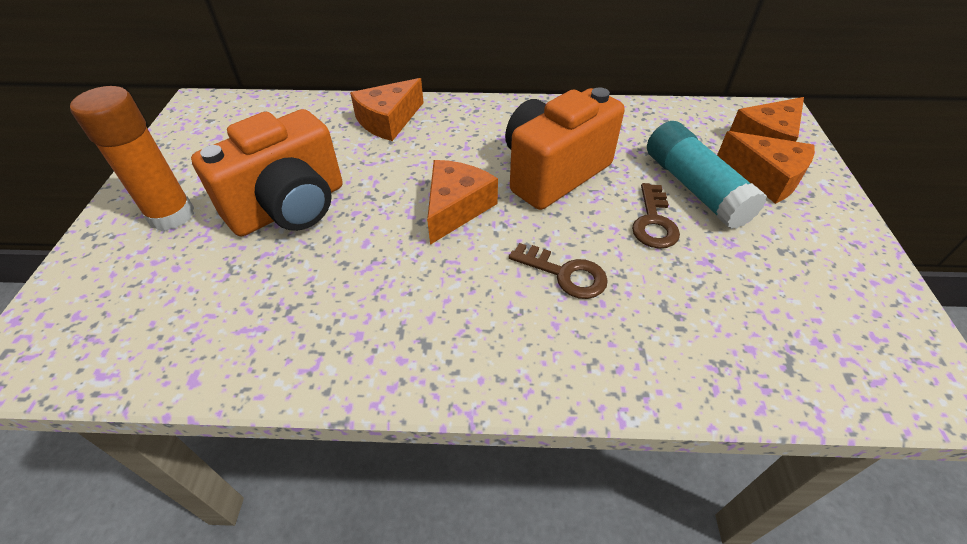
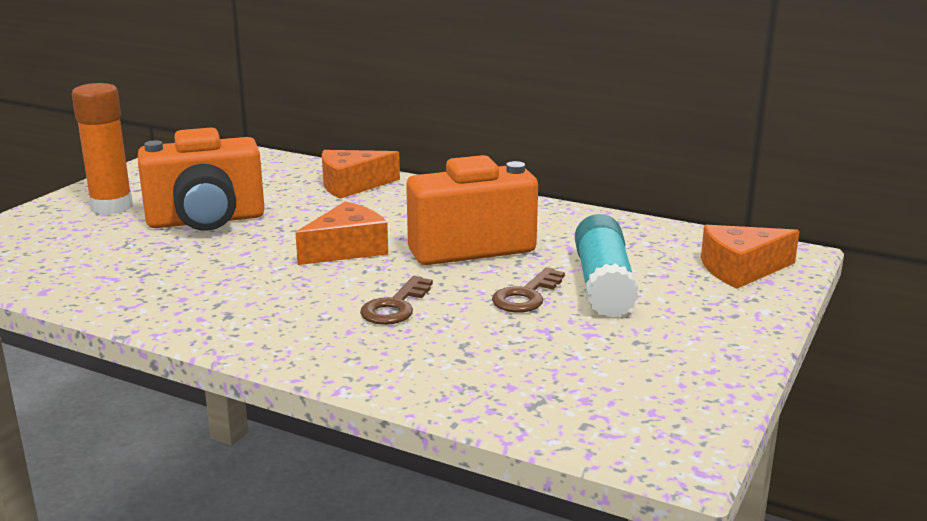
camera: 25 degrees right, 25 degrees down
(565, 274) = (395, 306): brown key -> brown key turned 60 degrees clockwise
(766, 177) = (697, 293): orange cheese -> none

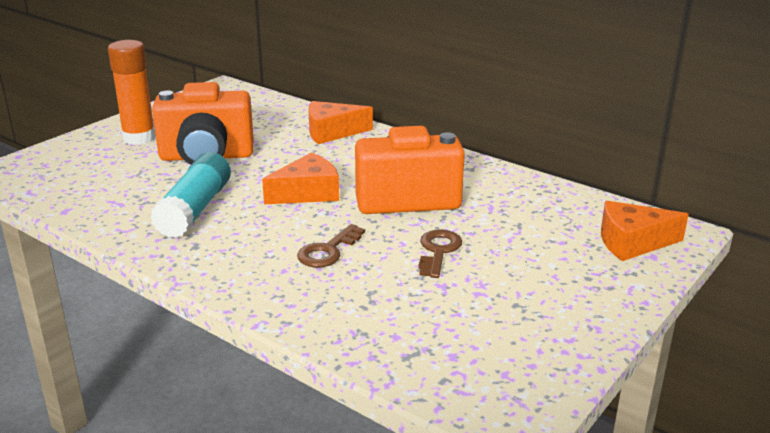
camera: 10 degrees right, 5 degrees up
(526, 296) = (438, 251): brown key -> brown key turned 150 degrees clockwise
(603, 284) = (507, 246): turquoise glue stick -> turquoise glue stick (195, 209)

